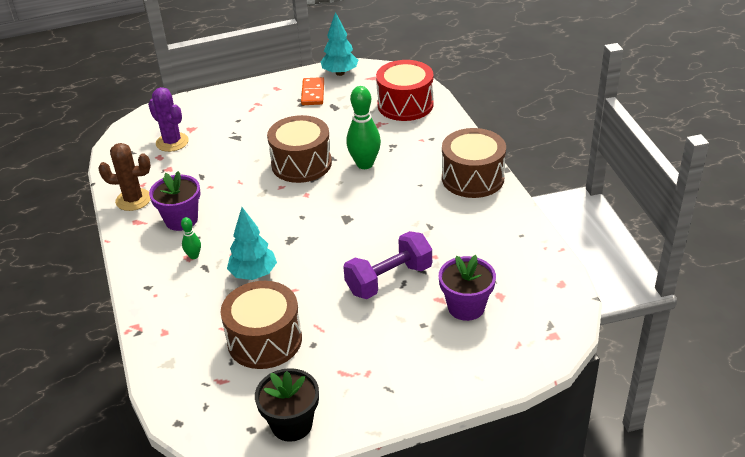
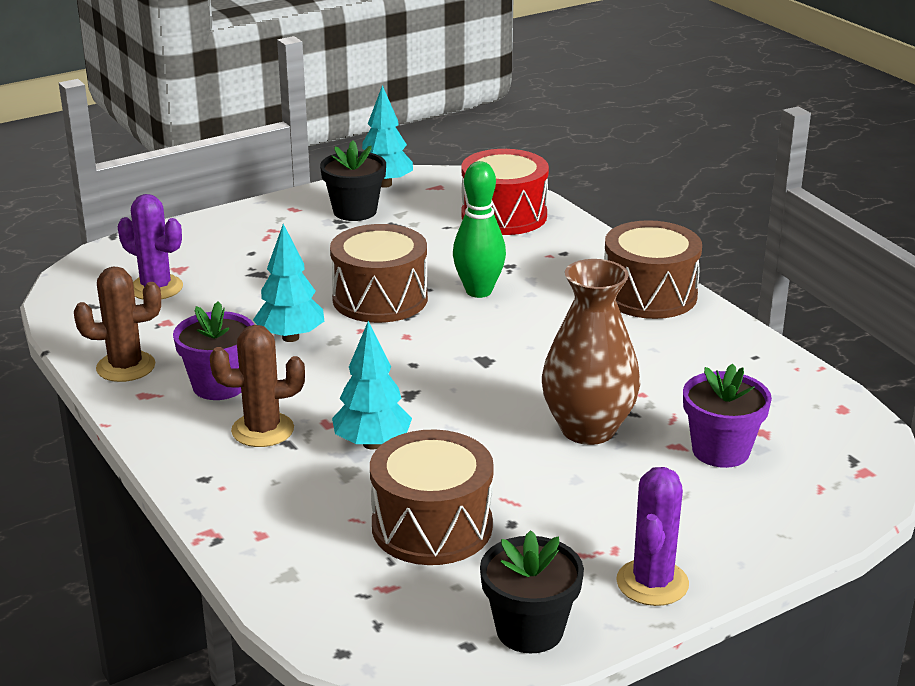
camera: 15 degrees left, 10 degrees down
(194, 256) = (262, 430): green bowling pin -> brown cactus
(236, 188) = (290, 337): none -> turquoise tree
(313, 93) = (355, 211): orange domino -> black flower pot
(380, 401) = (652, 583): none -> purple cactus
(389, 279) = (588, 429): purple dumbbell -> brown vase

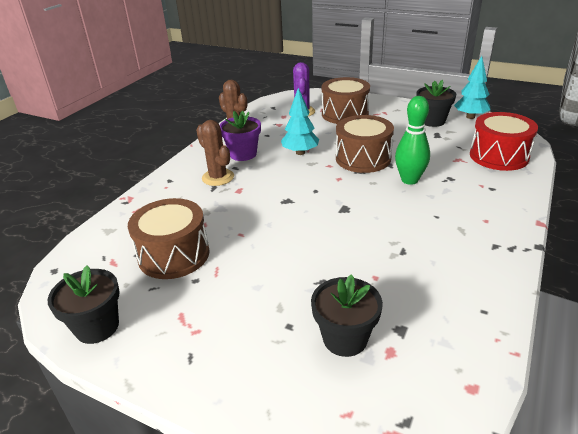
camera: 60 degrees right, 5 degrees up
(372, 444) = (232, 208): turquoise tree -> none
(588, 429) = (313, 271): brown vase -> none
(649, 295) = (493, 236): brown drum -> brown drum (345, 114)
(652, 583) = (169, 362): purple cactus -> none
(720, 451) = (345, 338): purple flower pot -> black flower pot

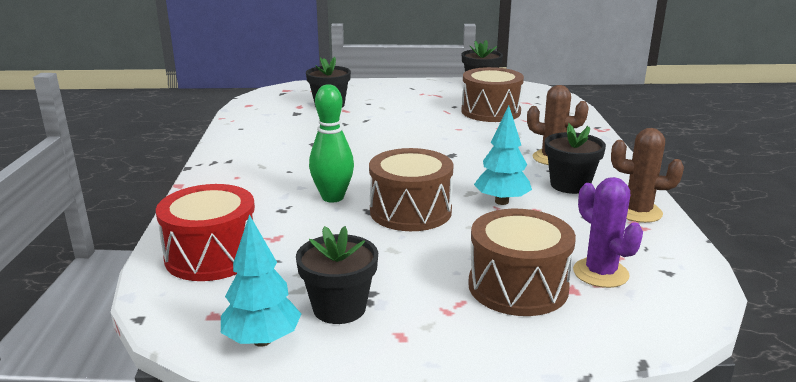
camera: 150 degrees right, 10 degrees down
(243, 154) = (570, 185): purple flower pot -> black flower pot

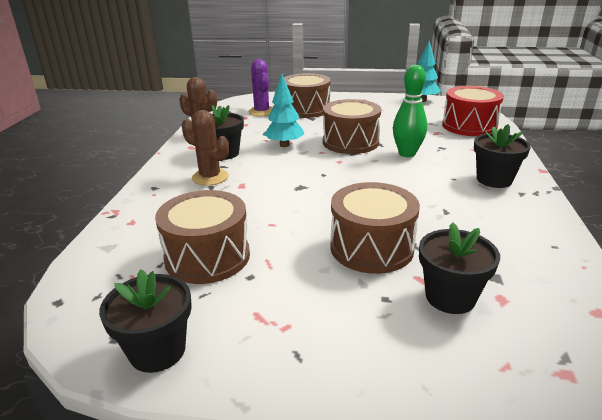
camera: 170 degrees left, 5 degrees up
(339, 308) = (391, 106): black flower pot -> black flower pot (494, 180)
(377, 121) = (371, 247): none -> brown drum

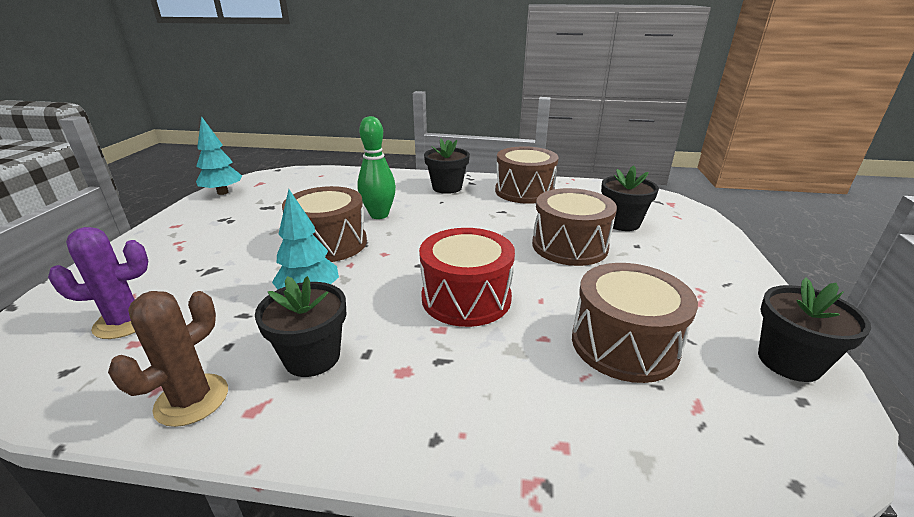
camera: 90 degrees left, 0 degrees up
(210, 177) = (407, 365): brown cactus -> none
(306, 109) = (166, 273): brown drum -> brown drum (524, 191)
(469, 126) = (324, 181): red drum -> red drum (466, 298)

